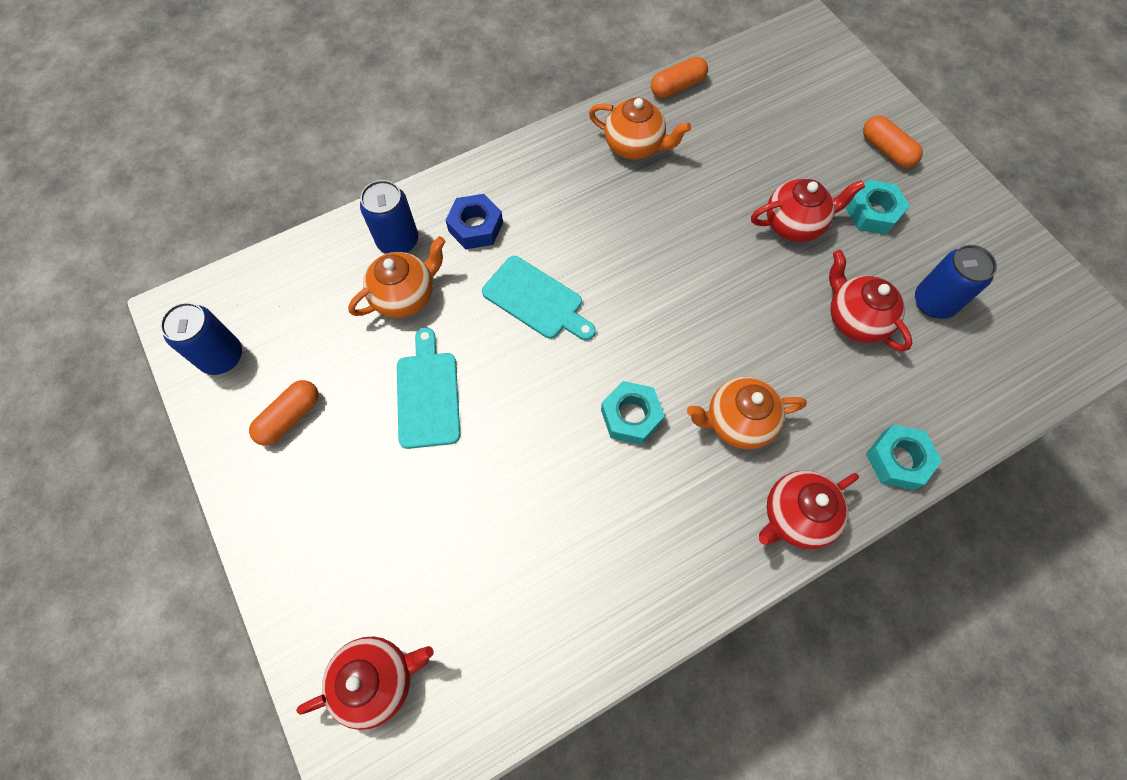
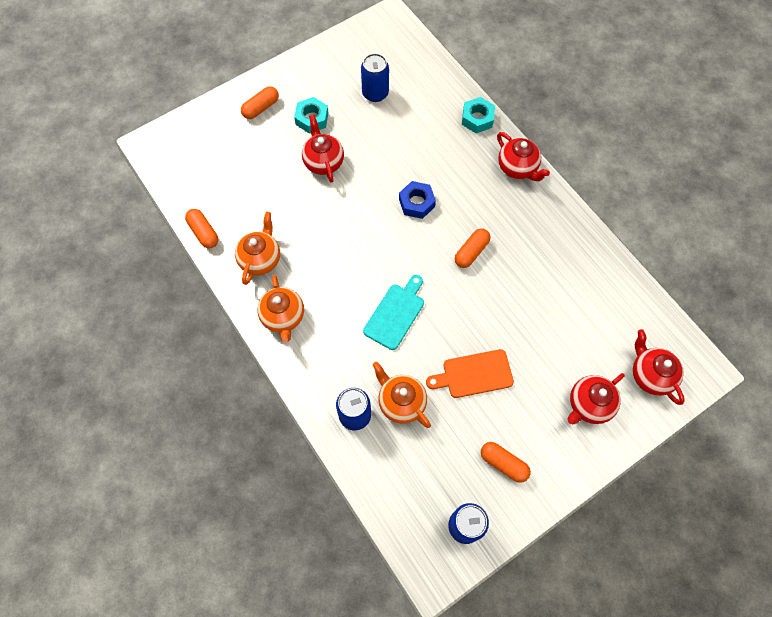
camera: 95 degrees left, 0 degrees up
(428, 395) = (474, 374): turquoise cutting board -> orange cutting board
(475, 227) = (339, 361): blue nut -> blue nut (416, 203)
(631, 416) = (471, 252): turquoise nut -> orange capsule
(737, 422) = (466, 195): orange teapot -> orange teapot (283, 317)
(855, 319) = (391, 133): red teapot -> red teapot (589, 404)

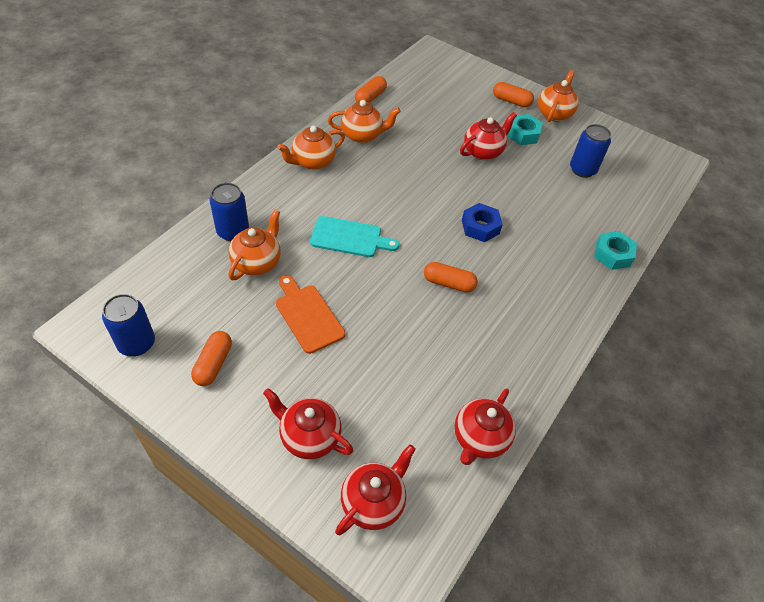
camera: 65 degrees right, 15 degrees down
(293, 80) = (554, 114): none -> orange teapot
(517, 168) = (576, 303): red teapot -> red teapot (480, 438)

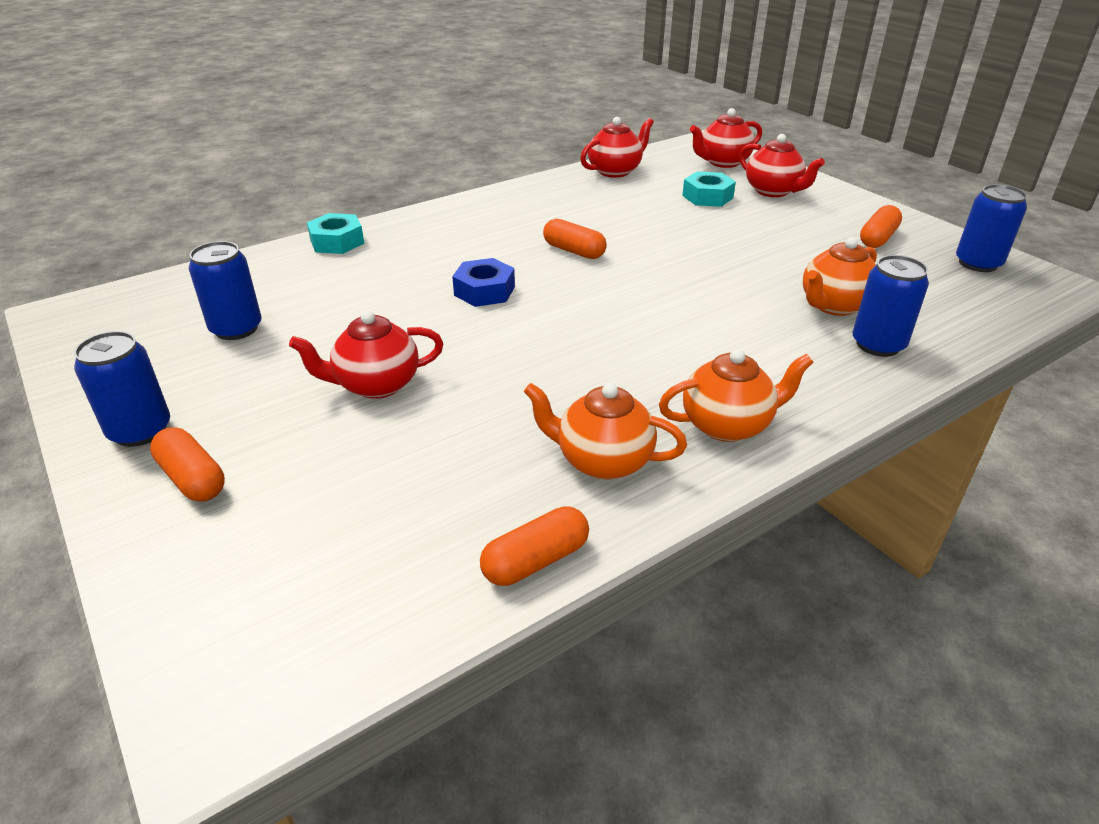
camera: 155 degrees left, 15 degrees down
(308, 316) = (765, 253): orange cutting board -> none
(349, 238) = (689, 310): turquoise cutting board -> none
(523, 134) = (261, 402): turquoise nut -> turquoise nut (707, 197)
(554, 114) = (140, 431): orange teapot -> blue can

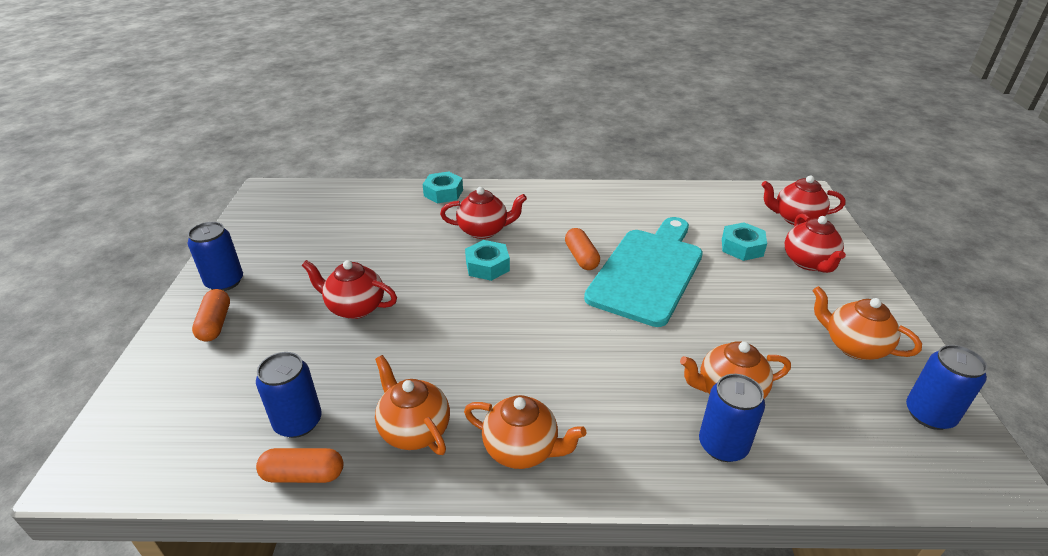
camera: 35 degrees right, 0 degrees up
(236, 329) = (329, 235): blue can -> blue can (298, 422)
(484, 291) = (487, 266): blue nut -> turquoise nut
(615, 171) = (692, 198): red teapot -> red teapot (484, 230)
(652, 242) = (648, 272): none -> turquoise cutting board
(877, 238) = (853, 346): orange capsule -> orange teapot

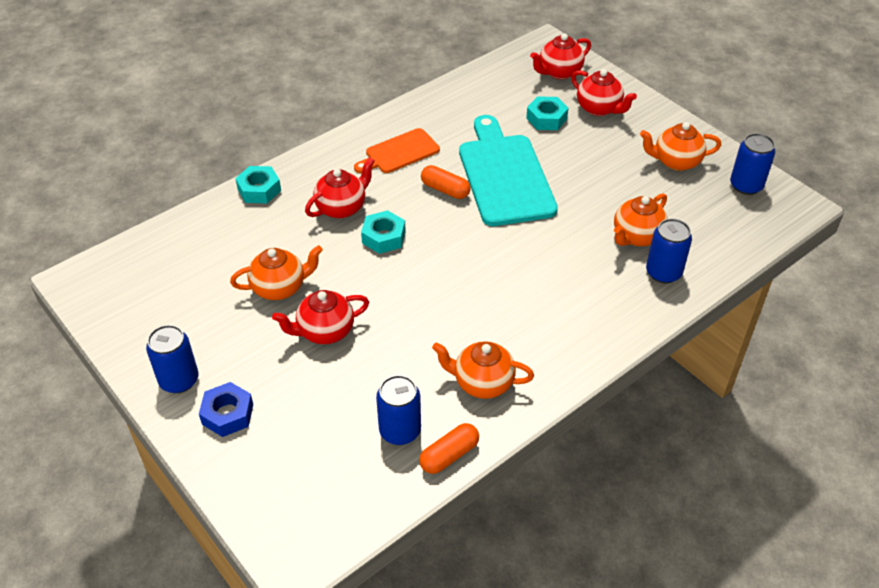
camera: 40 degrees left, 10 degrees up
(215, 324) = (228, 414): orange capsule -> blue nut
(522, 449) = (560, 349): orange teapot -> orange teapot (280, 287)
(577, 215) = (399, 152): none -> orange cutting board

